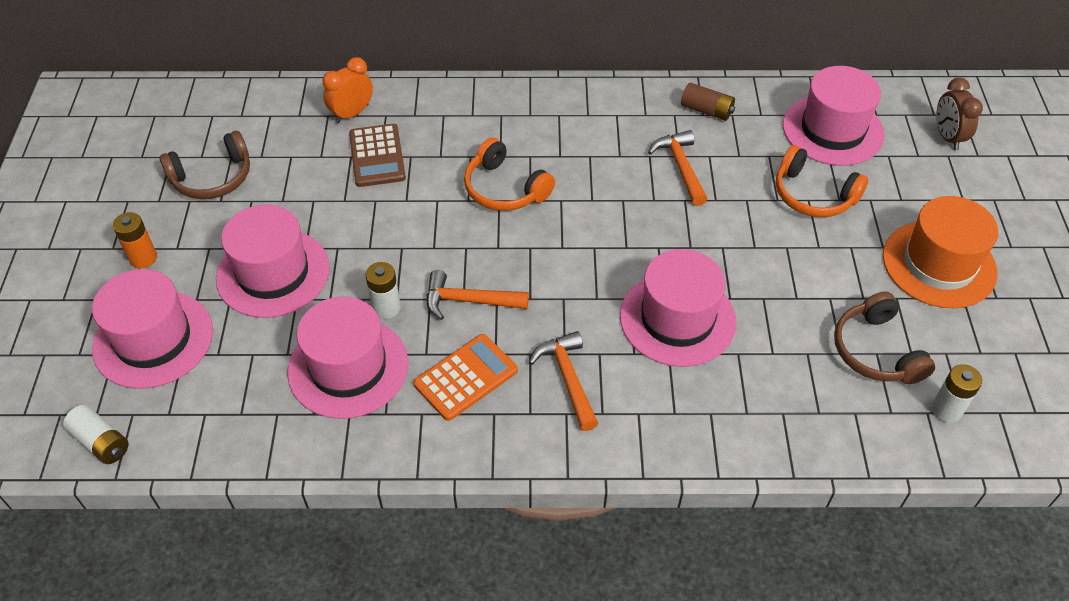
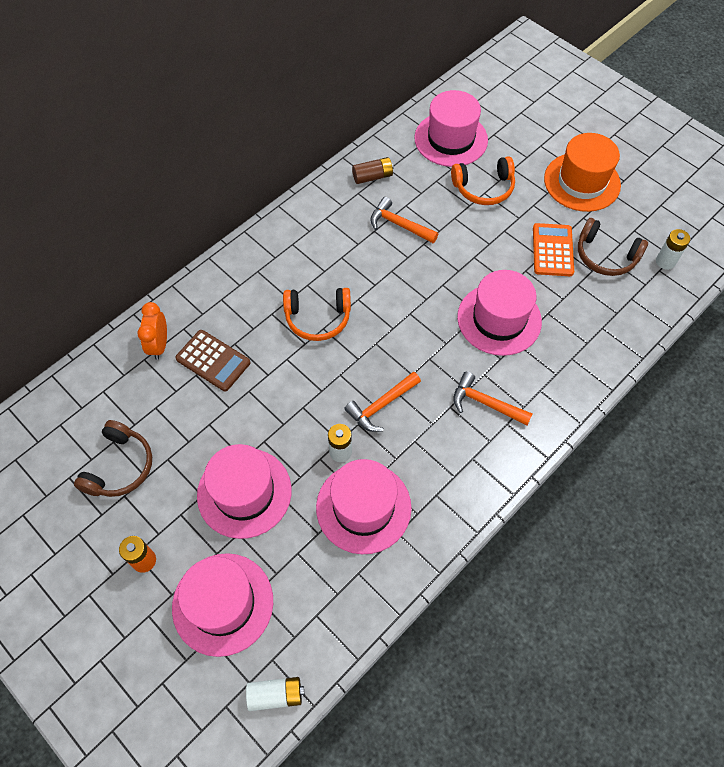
camera: 45 degrees left, 10 degrees up
(466, 377) = (434, 452): orange calculator -> orange calculator (552, 250)
(947, 137) = (509, 101): brown clock -> none

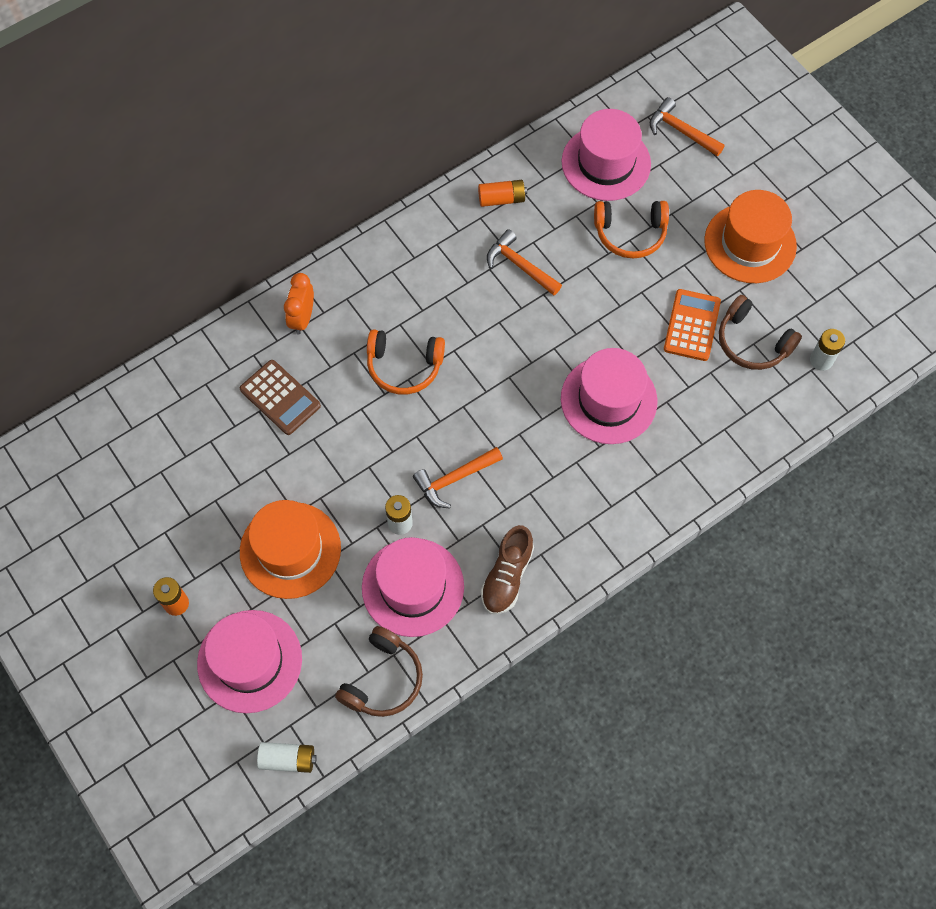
camera: 10 degrees right, 5 degrees up
(120, 466) = (164, 500): brown headphones -> brown headphones (383, 679)
(159, 345) = (224, 370): orange clock -> orange clock (302, 318)
(244, 492) = (290, 550): pink hat -> orange hat
(372, 177) = (501, 199): brown battery -> orange battery
(446, 483) = (507, 576): none -> brown shoe
(485, 403) = (570, 495): orange hammer -> orange hammer (681, 131)

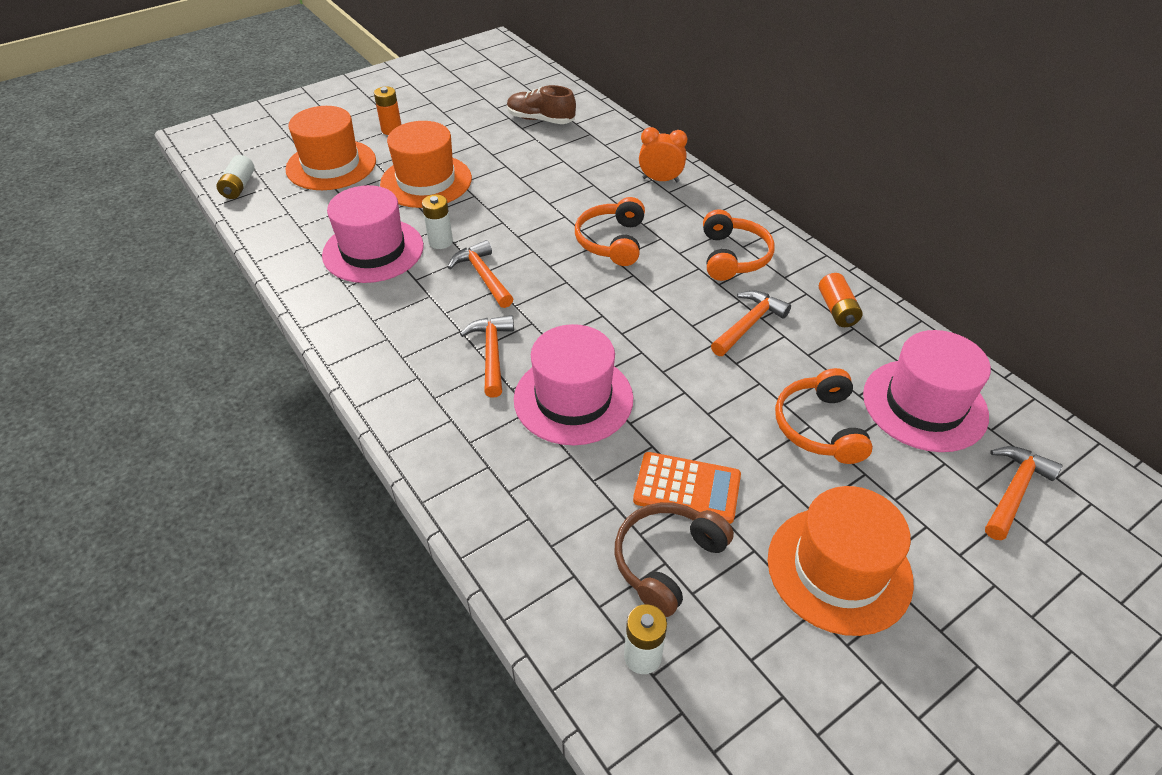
camera: 90 degrees right, 20 degrees down
(249, 661) = (331, 165): pink hat -> orange hat
(280, 397) = (576, 171): brown calculator -> none
(383, 679) = (289, 234): brown headphones -> none
(429, 267) = (733, 256): none -> orange headphones
(507, 576) = (368, 313): brown shoe -> brown shoe (540, 119)
(559, 464) = (492, 354): none -> orange hammer

